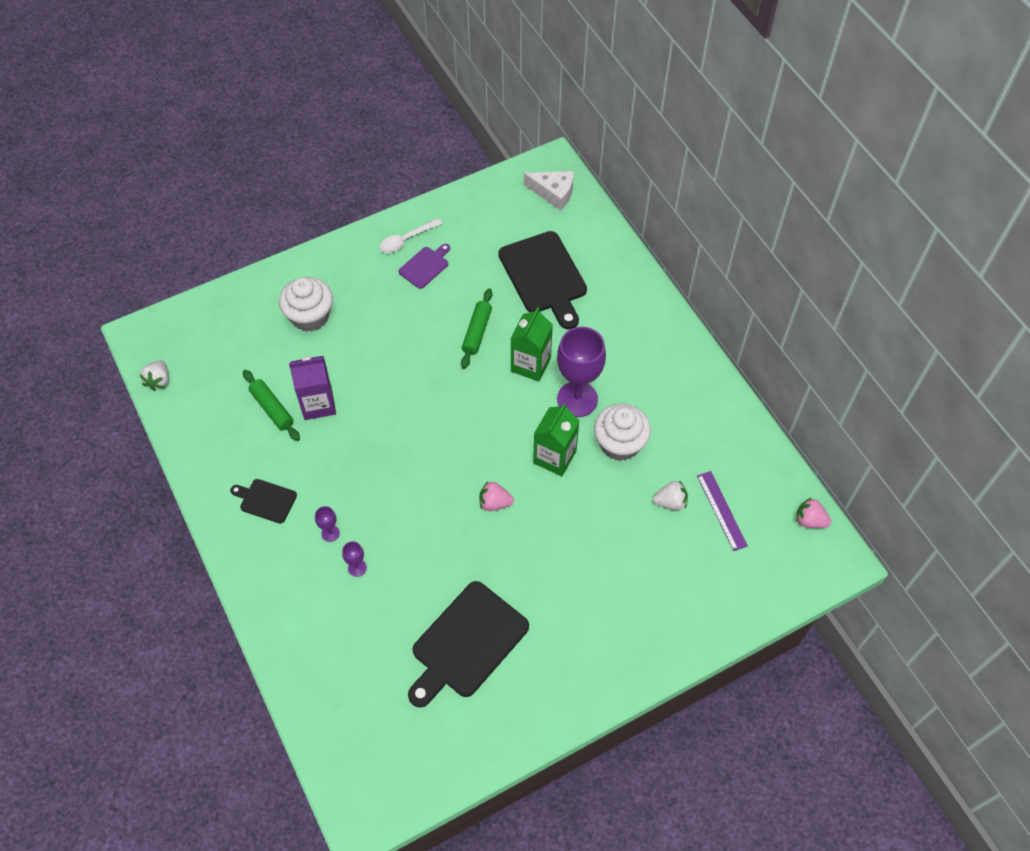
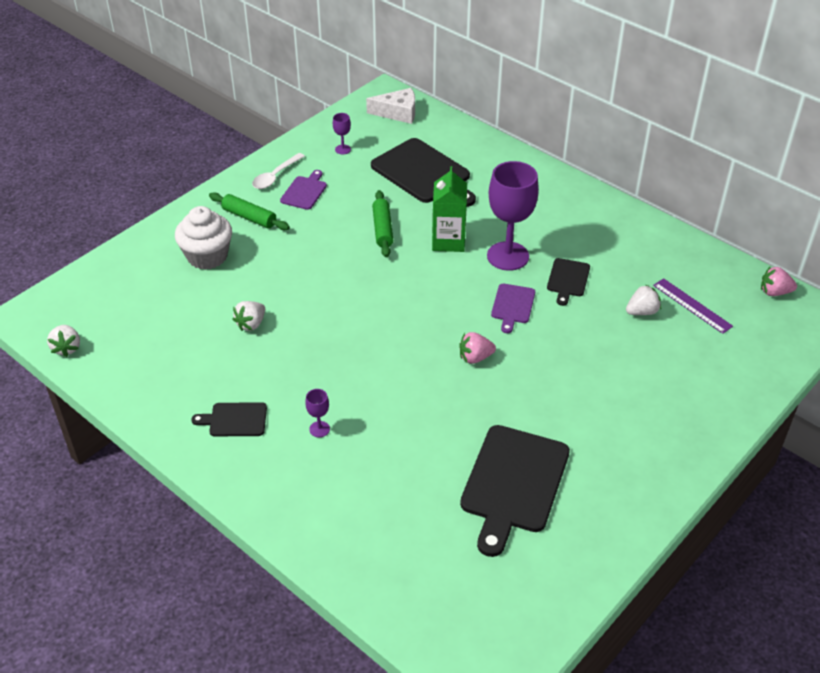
camera: 20 degrees left, 15 degrees down
(272, 409) = (204, 340): green rolling pin -> green rolling pin (249, 217)
(318, 404) = (251, 324): purple carton -> white strawberry
(357, 568) = (363, 451): purple goblet -> purple goblet (343, 149)
(554, 457) = (512, 306): green carton -> purple cutting board
(620, 443) = (567, 279): white cupcake -> black cutting board

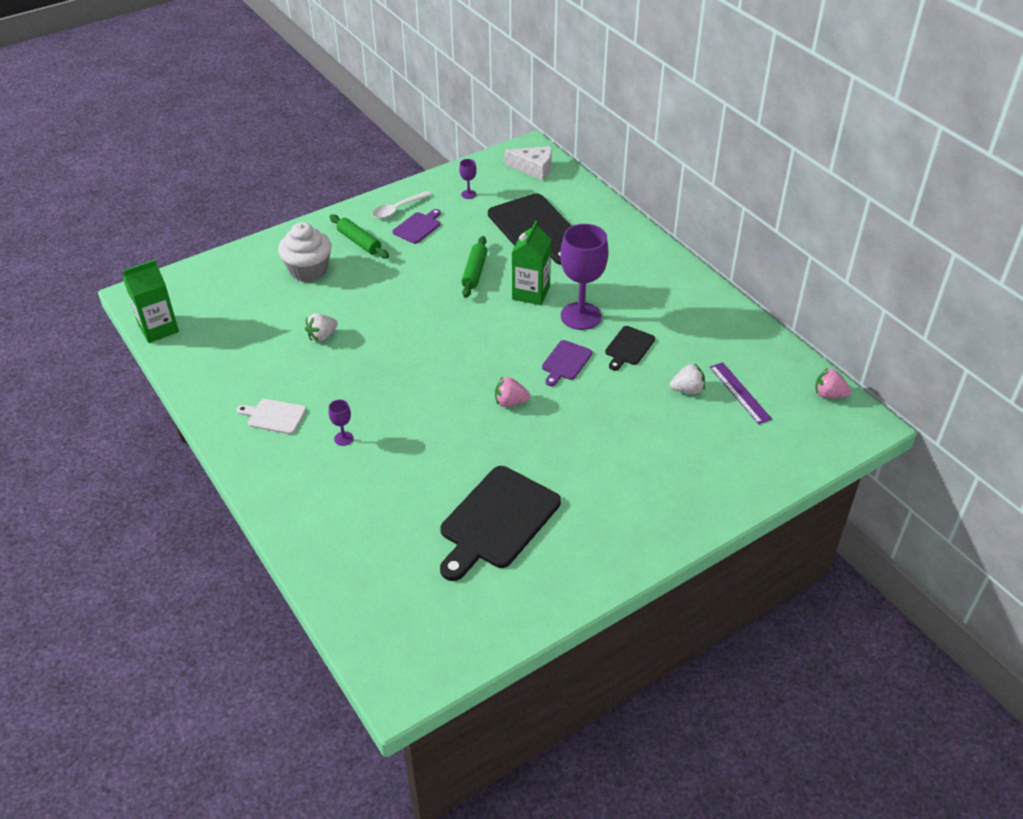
camera: 15 degrees right, 0 degrees up
(67, 348) = (158, 328): white strawberry -> green carton
(235, 420) = (274, 416): black cutting board -> white cutting board

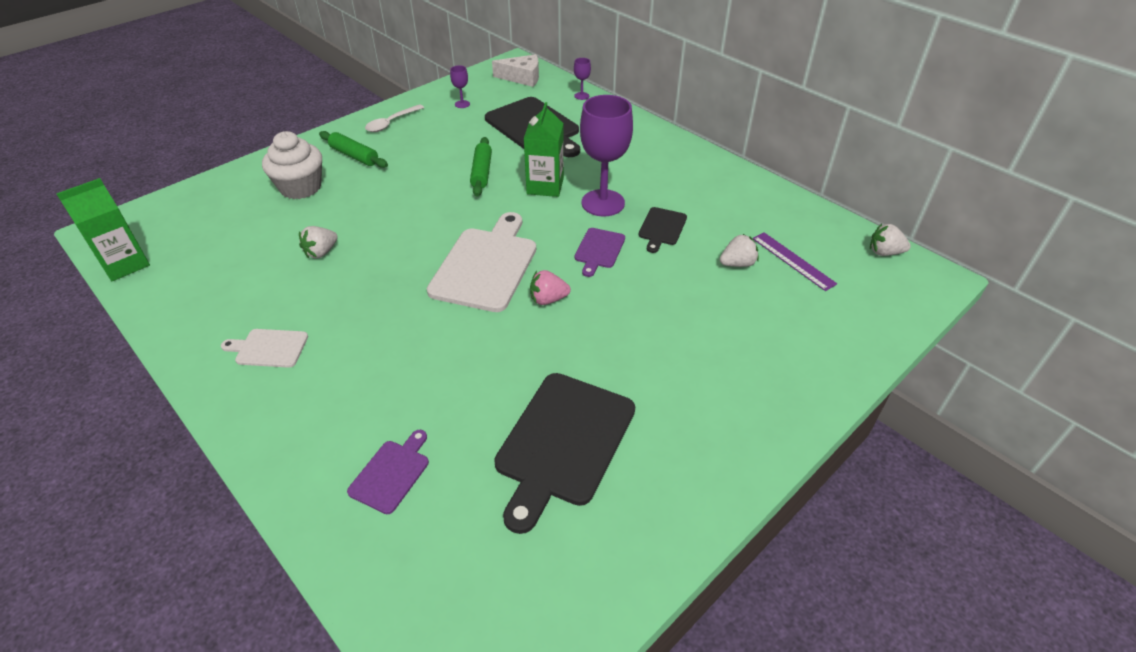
camera: 10 degrees left, 0 degrees up
(343, 438) = (357, 364): purple goblet -> purple goblet (581, 96)
(418, 227) = (415, 137): purple cutting board -> purple cutting board (391, 473)
(462, 365) = (486, 265): none -> white cutting board
(829, 395) = (884, 252): pink strawberry -> white strawberry

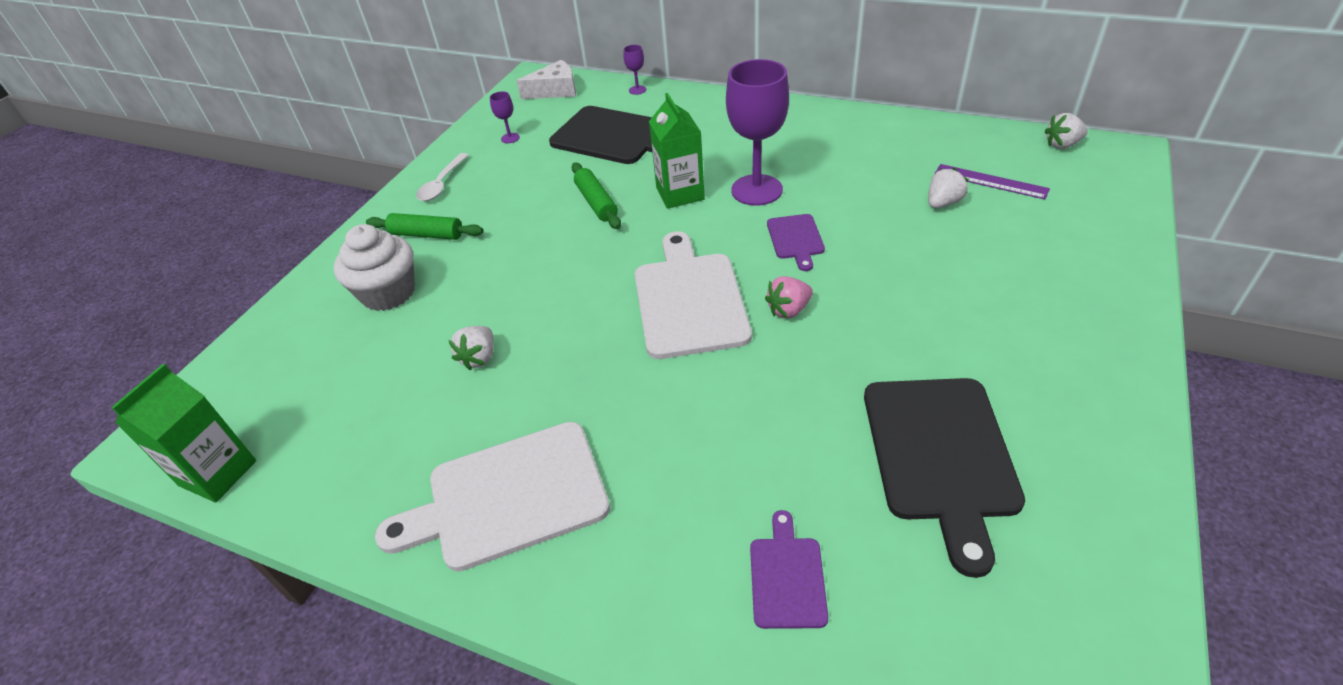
camera: 20 degrees left, 0 degrees up
(268, 348) = (508, 497): white cutting board -> white cutting board, size x1.98
(661, 228) = (839, 194): black cutting board -> none

